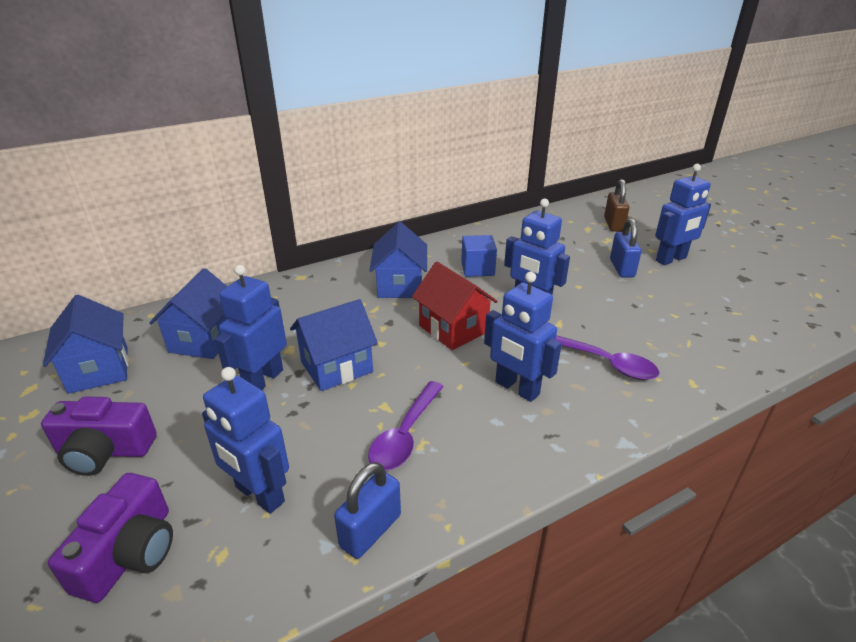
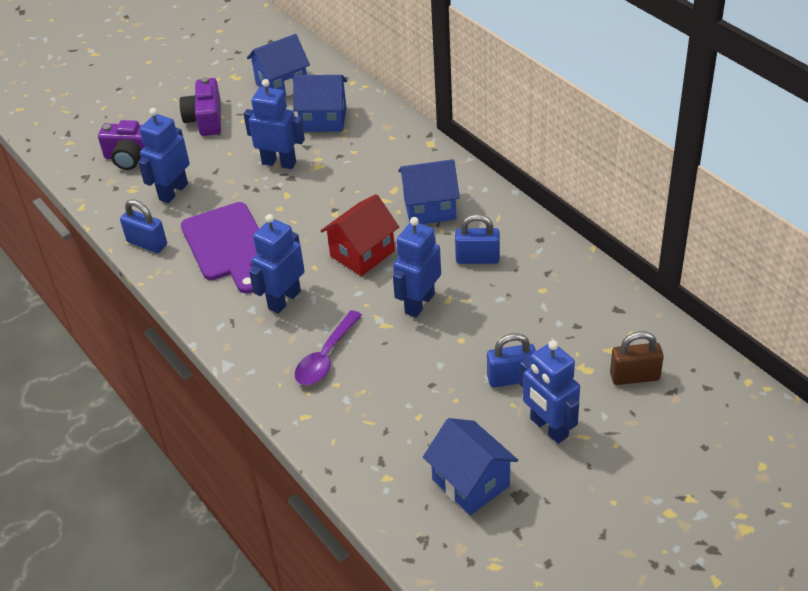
camera: 85 degrees right, 10 degrees up
(336, 367) = (299, 195): blue house -> blue house (470, 482)
(405, 435) = (227, 245): purple spoon -> purple cutting board
(477, 269) = (477, 259): blue cube -> blue padlock

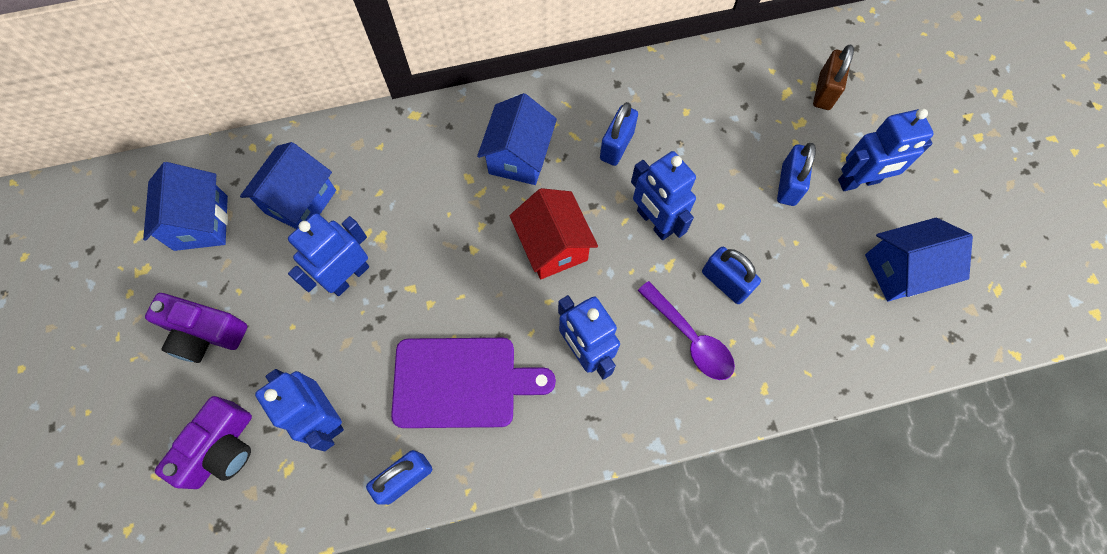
camera: 70 degrees left, 25 degrees up
(388, 363) = (725, 282): none -> blue padlock

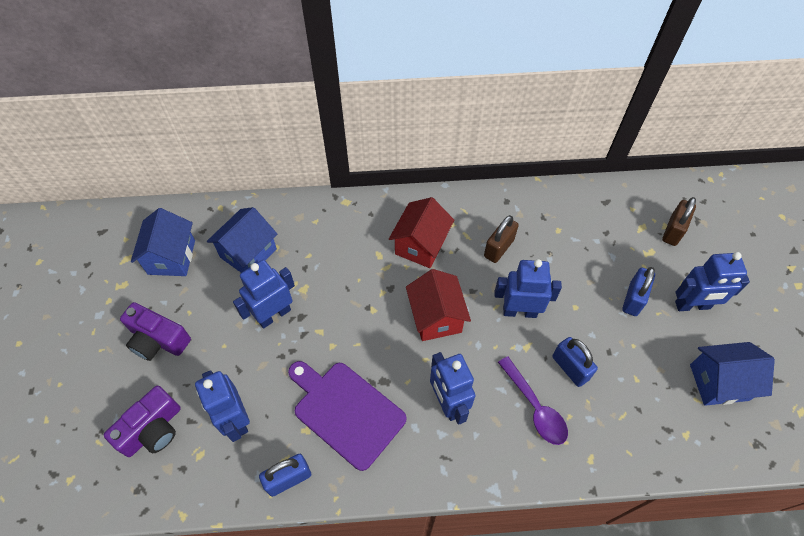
camera: 10 degrees right, 10 degrees down
(461, 382) = (346, 411): purple cutting board -> purple cutting board turned 150 degrees counterclockwise
(519, 157) = (421, 245): blue house -> red house
(616, 146) = (499, 248): blue padlock -> brown padlock
(654, 222) = (519, 311): blue robot -> blue robot turned 120 degrees clockwise

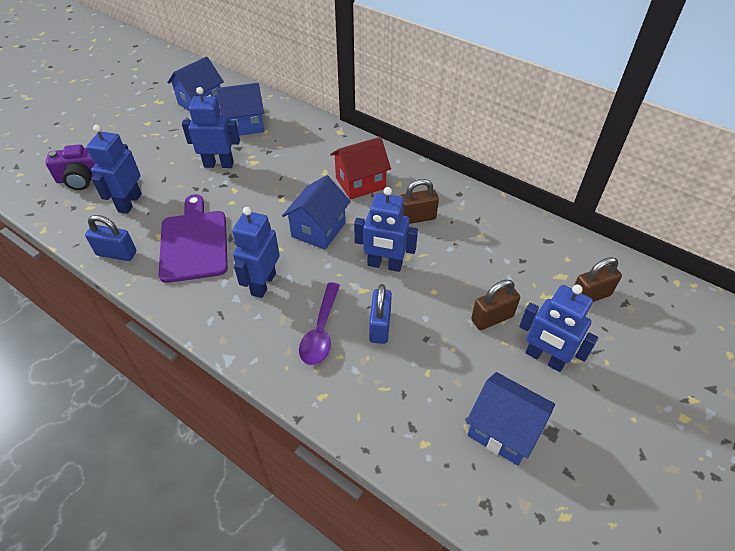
camera: 40 degrees right, 10 degrees down
(158, 340) = (142, 138): purple camera -> none
(436, 317) = (318, 229): red house -> blue house
(519, 311) = (384, 265): blue robot -> blue robot turned 150 degrees clockwise
(633, 299) = (492, 318): blue padlock -> brown padlock

